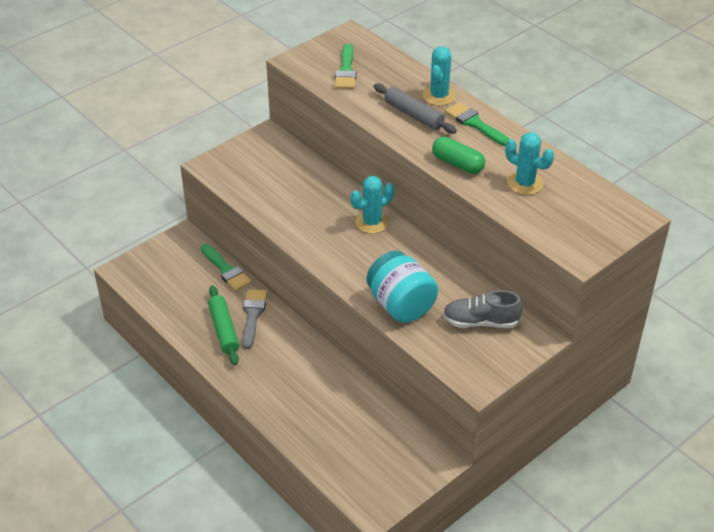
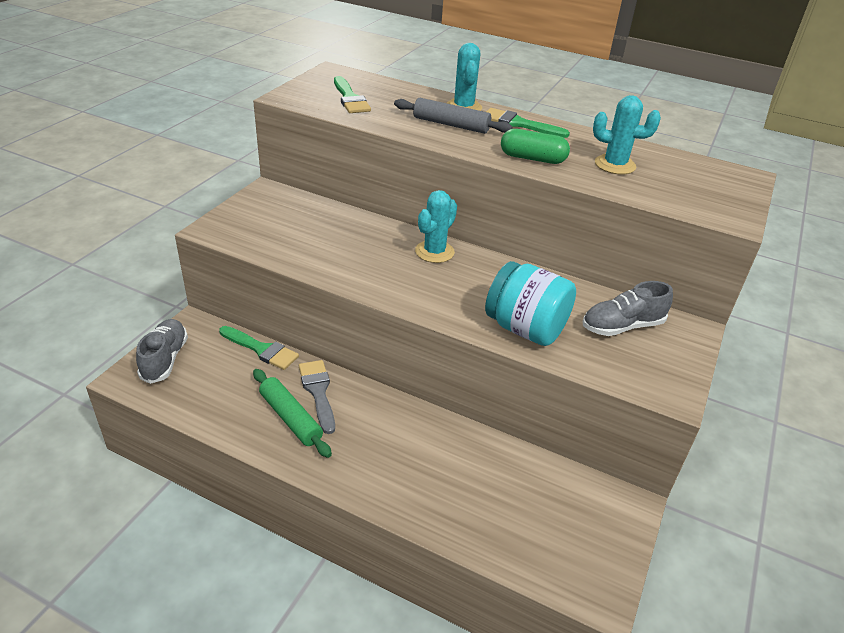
camera: 25 degrees left, 5 degrees down
(154, 261) = (165, 359): none -> grey shoe

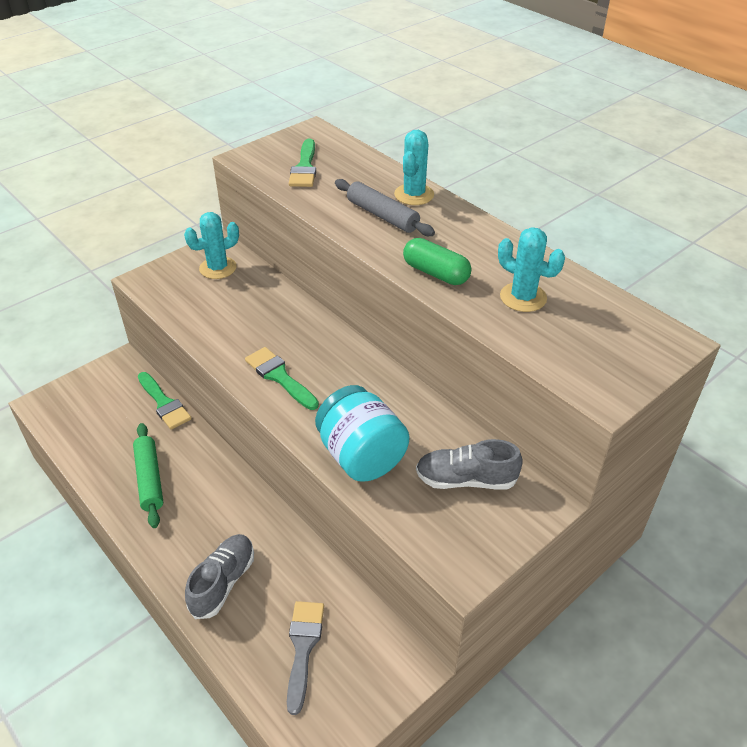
camera: 25 degrees right, 5 degrees up
(165, 359) = (80, 392): grey shoe -> grey shoe (223, 582)
(318, 392) = (188, 459): grey brush -> grey brush (303, 647)
(434, 252) = (331, 347): turquoise cactus -> turquoise cactus (218, 268)
(519, 124) = (457, 225): green brush -> green brush (279, 376)

